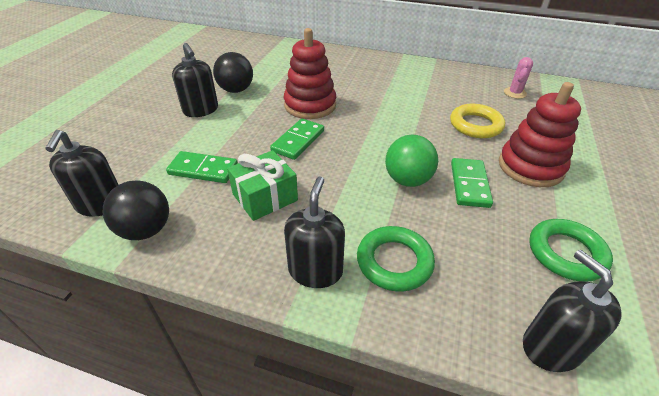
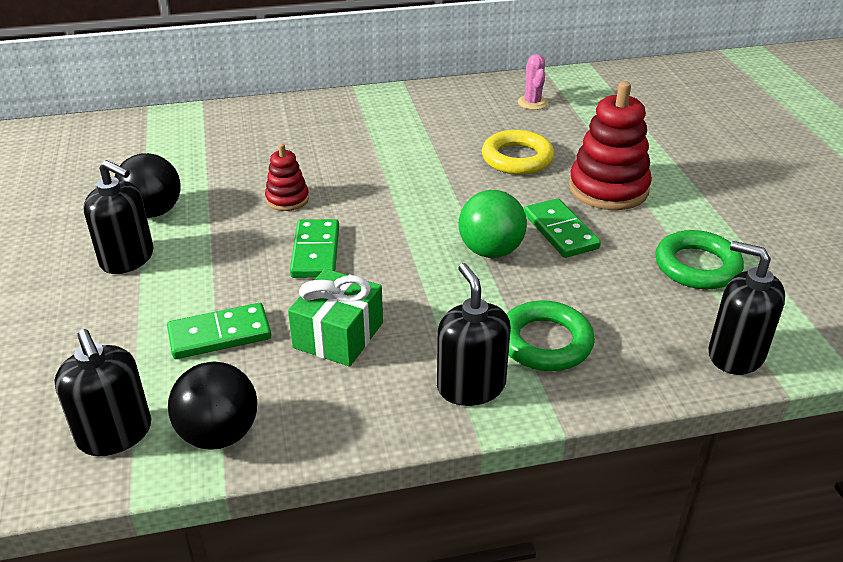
camera: 30 degrees left, 5 degrees down
(310, 105) = (287, 199): red stacking toy -> red stacking toy, size x0.53

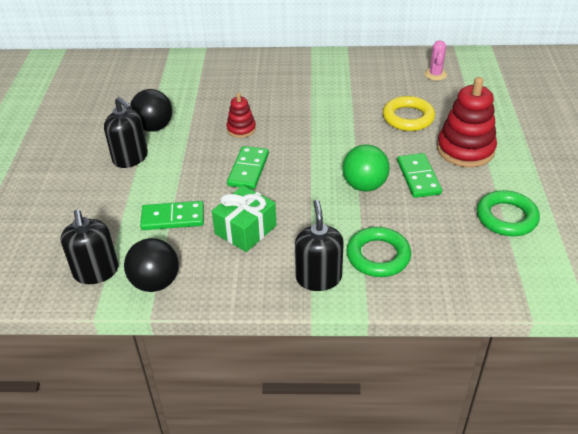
camera: 15 degrees right, 5 degrees up
(735, 354) = (507, 285): black soap dispenser -> none

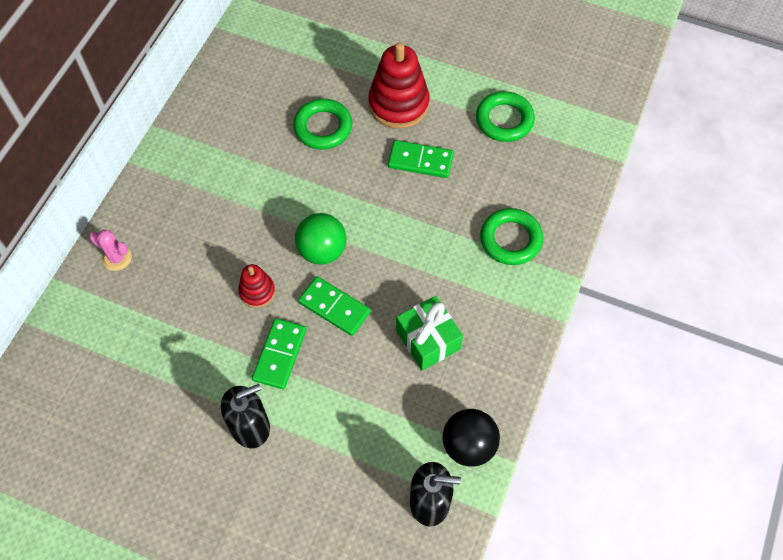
camera: 70 degrees left, 20 degrees up
(154, 127) = (201, 385): black ball -> none
(173, 218) = (379, 405): green domino -> green domino (280, 355)
(318, 278) = (518, 298): black soap dispenser -> none
(364, 185) = (410, 210): green ball -> green ball (322, 251)
(408, 118) = (323, 127): yellow ring -> green ring
(435, 74) = (261, 69): pink cactus -> pink cactus (117, 258)

